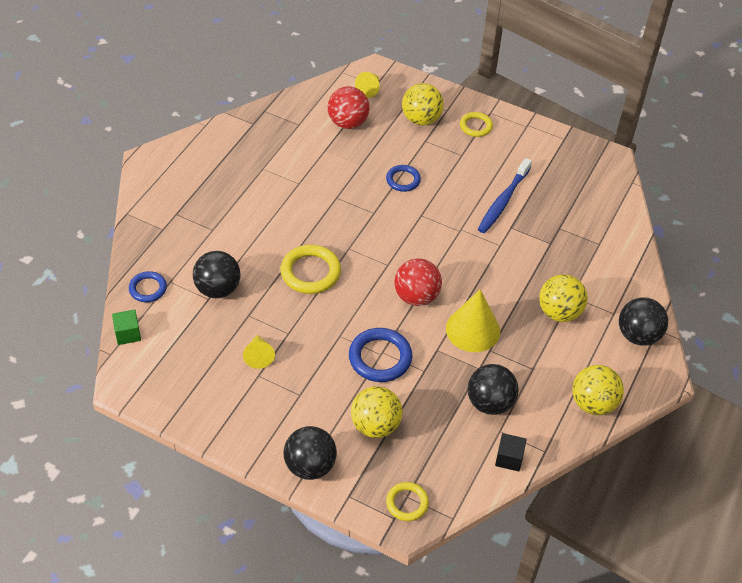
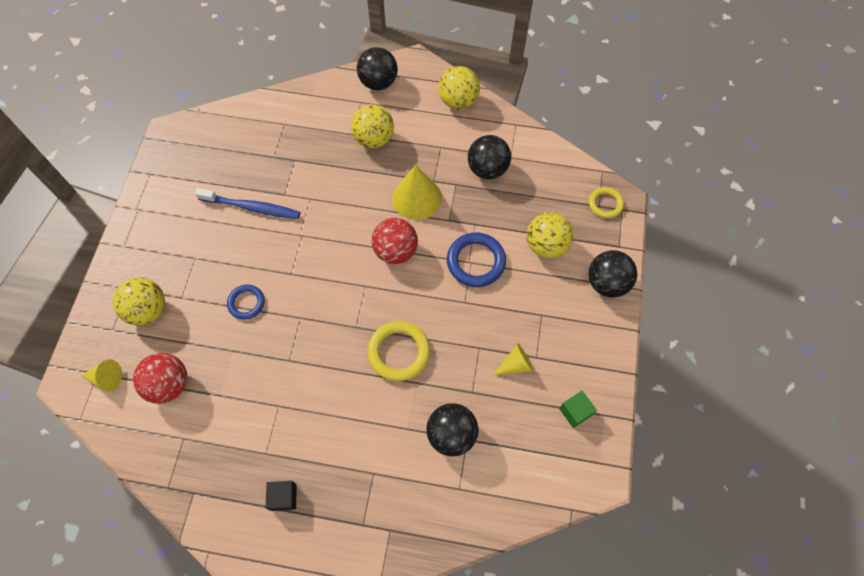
camera: 105 degrees left, 15 degrees up
(128, 334) = (541, 503): green cube -> green cube (575, 412)
(148, 289) = (477, 508): blue ring -> none
(476, 126) = (148, 255): yellow ring -> none
(509, 458) = (533, 146): black cube -> black cube (284, 497)

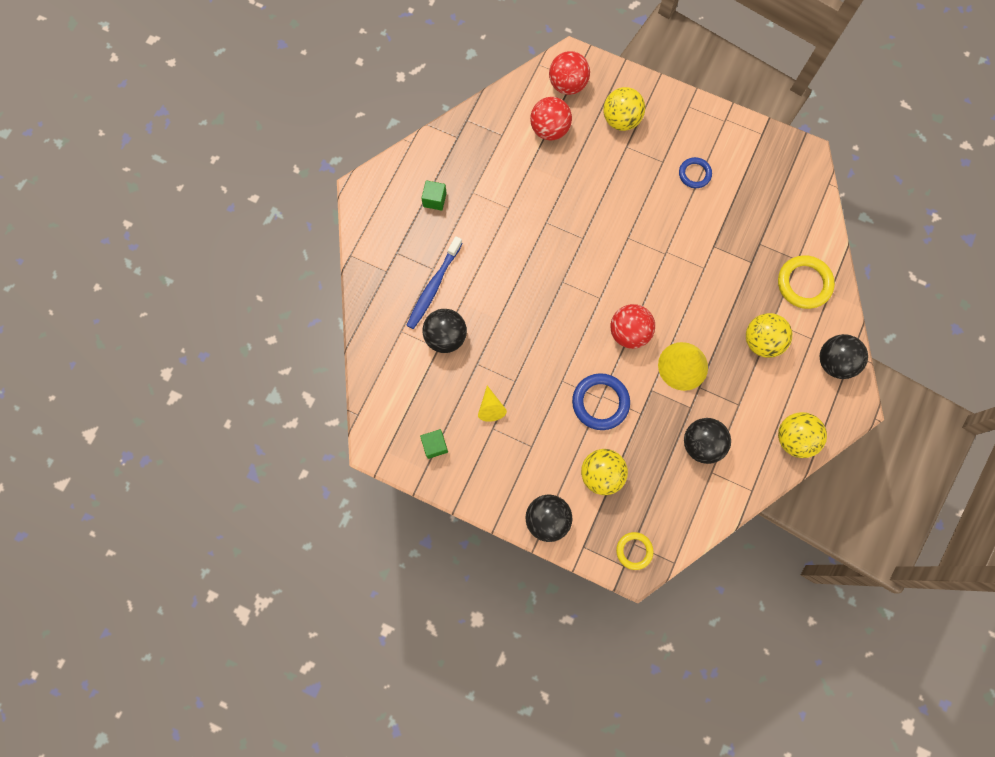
camera: 105 degrees right, 10 degrees up
(106, 378) = (567, 85): yellow cone -> red ball
(246, 303) = (608, 197): blue ring -> blue ring (694, 174)
(251, 207) = (705, 215): blue toothbrush -> blue toothbrush (434, 286)
(284, 497) = (434, 200): black cube -> green cube
(398, 352) = (529, 312): yellow ring -> yellow ring (804, 283)

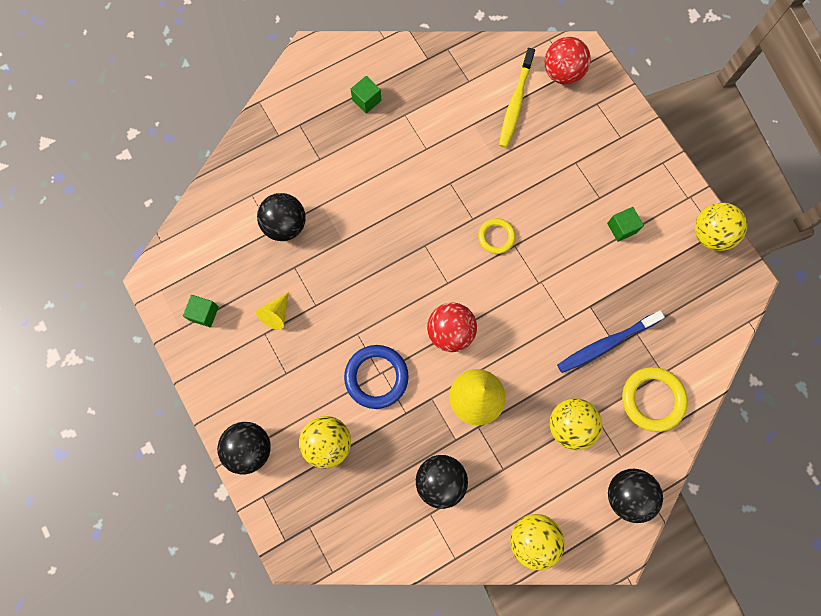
camera: 35 degrees right, 0 degrees up
(434, 286) = (309, 174): blue toothbrush -> blue toothbrush (606, 344)
(549, 129) = (515, 103): red ball -> yellow toothbrush
(621, 120) = (588, 135): yellow ball -> yellow ball (710, 234)
(634, 551) = (304, 534): yellow ring -> yellow ring (496, 237)
(694, 174) = (621, 228): blue ring -> green cube

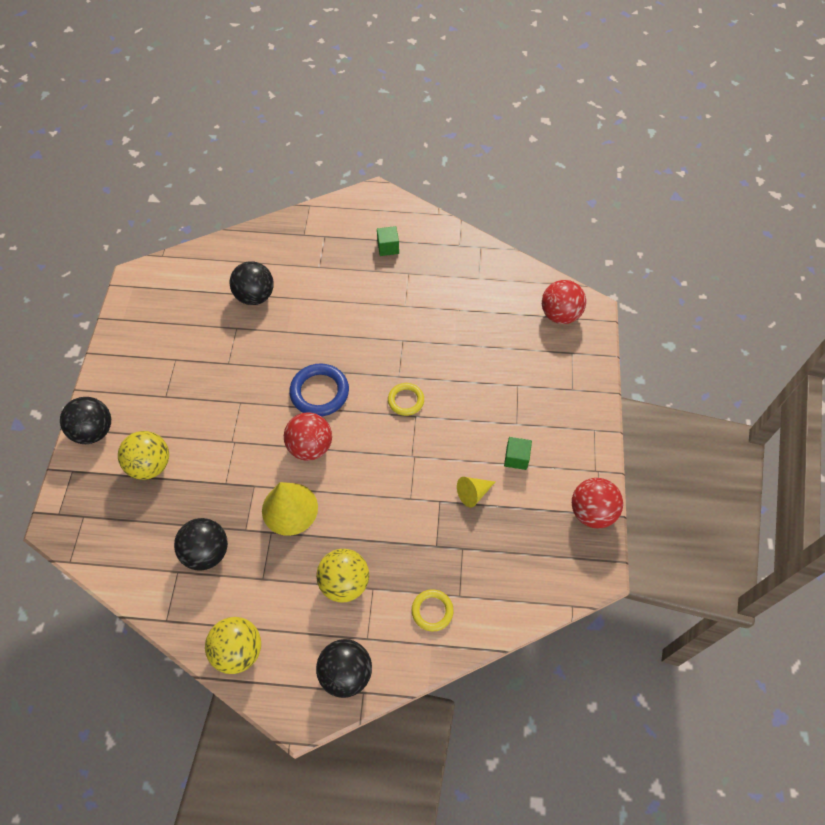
camera: 35 degrees right, 15 degrees down
(204, 313) = (147, 319): green cube -> none
(276, 314) = (195, 351): yellow cone -> yellow cone (473, 493)
(376, 377) = (226, 442): blue ring -> blue ring (319, 392)
(515, 103) = (503, 314): yellow toothbrush -> none
(606, 344) = (429, 539): blue toothbrush -> none
(652, 399) = (432, 611): yellow ring -> yellow ring, size x0.61
(710, 234) = (592, 512): yellow ball -> red ball

